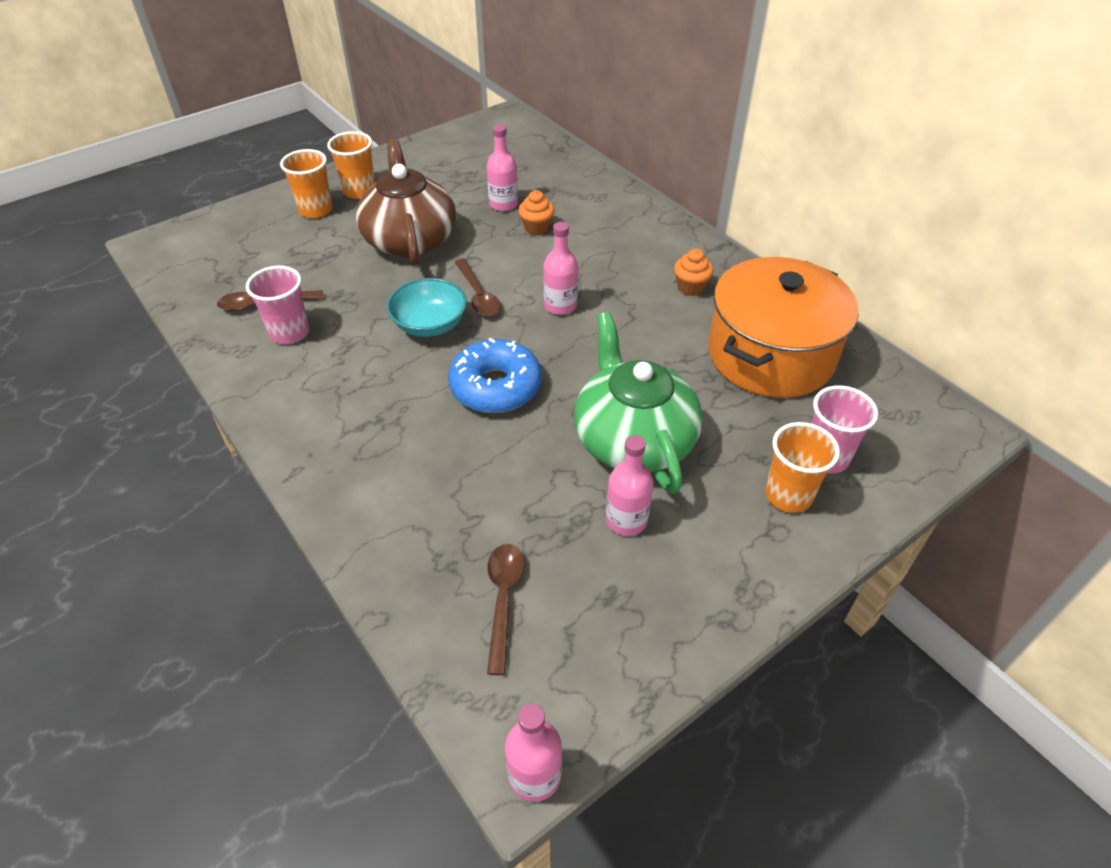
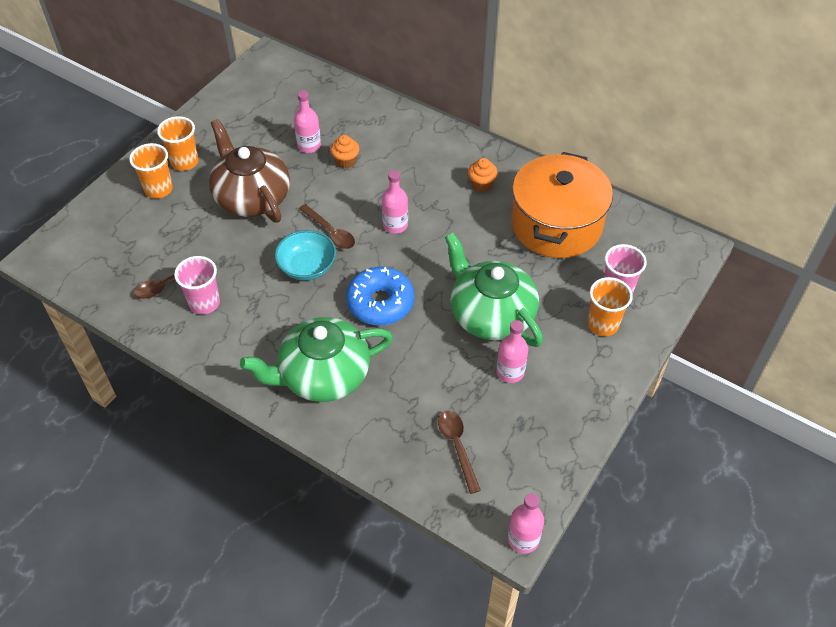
camera: 20 degrees left, 5 degrees up
(377, 451) = (323, 375): none -> green teapot

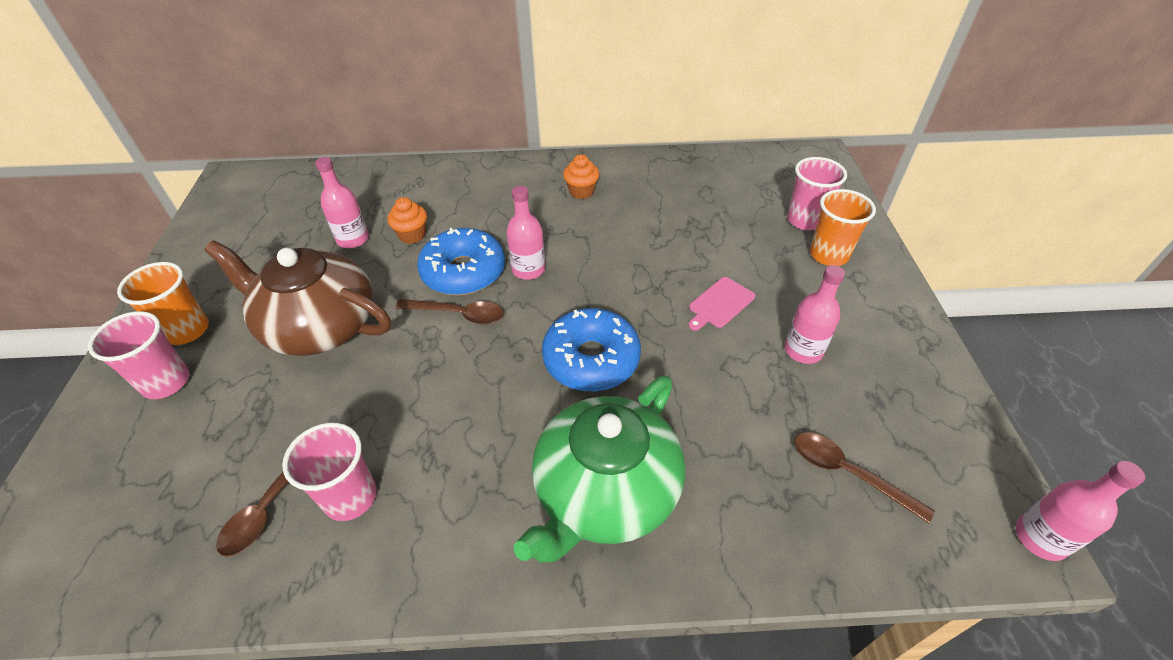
camera: 35 degrees left, 5 degrees down
(158, 189) = (166, 382): orange cup -> pink cup
(307, 267) = (463, 368): turquoise bowl -> none
(355, 205) = (464, 272): none -> blue donut
(491, 314) = (720, 304): green teapot -> pink cutting board
(556, 225) = (688, 192): orange pot -> none

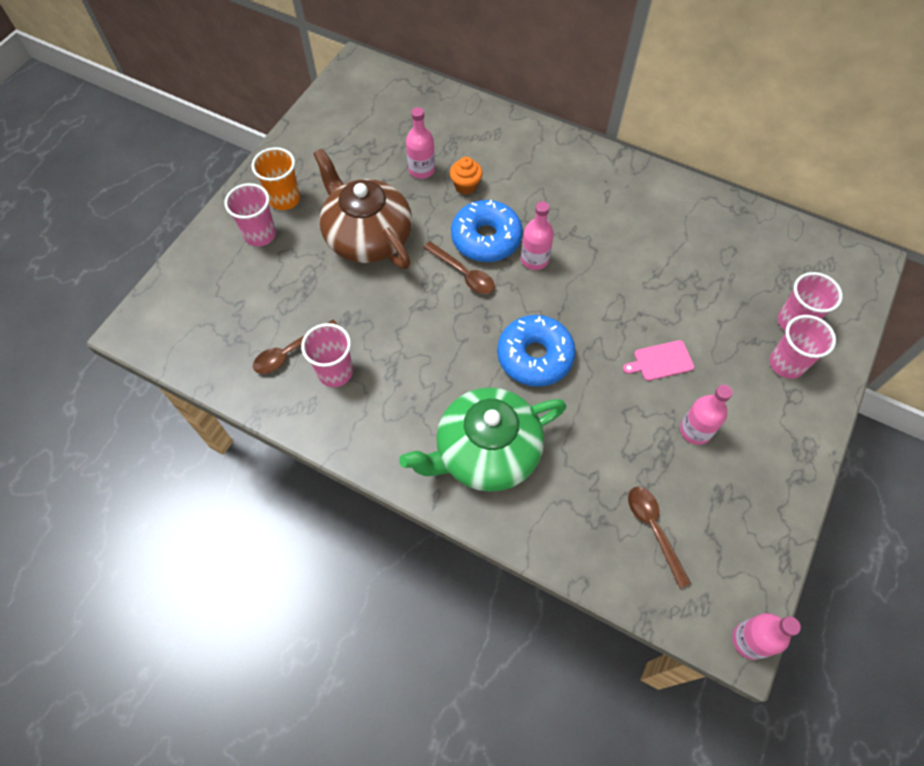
camera: 30 degrees right, 15 degrees up
(581, 192) = (621, 203): orange cupcake -> none
(828, 255) = (786, 364): orange cup -> pink cup

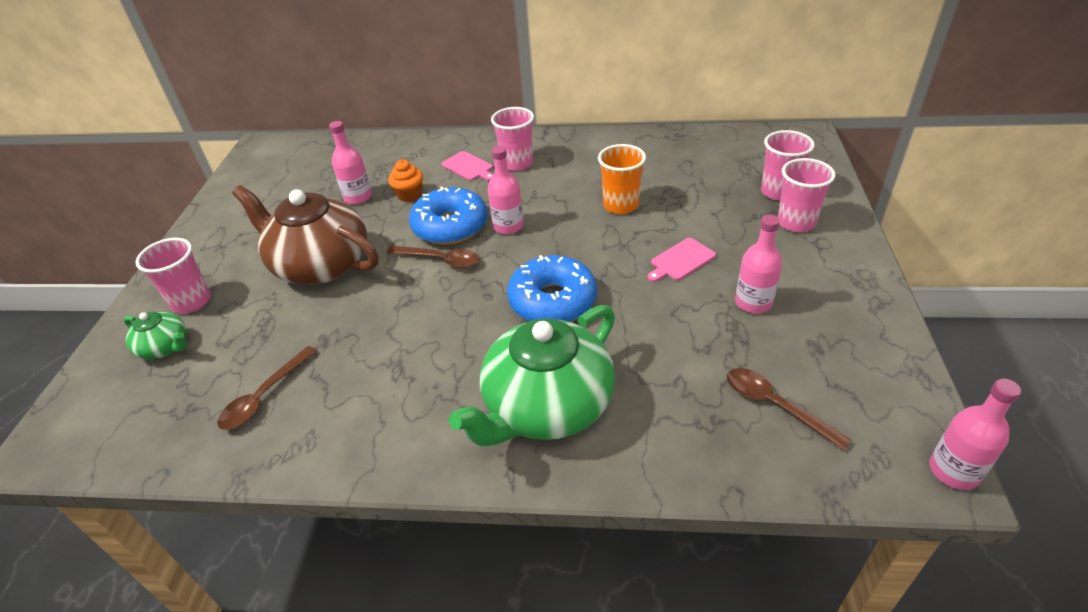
camera: 20 degrees left, 20 degrees down
(232, 273) = (165, 347): none -> green teapot
(284, 199) = (212, 263): orange cup -> orange cup (621, 205)
(335, 372) = (329, 396): pink cup -> pink cup (517, 163)
(530, 171) = (468, 167): none -> pink cutting board

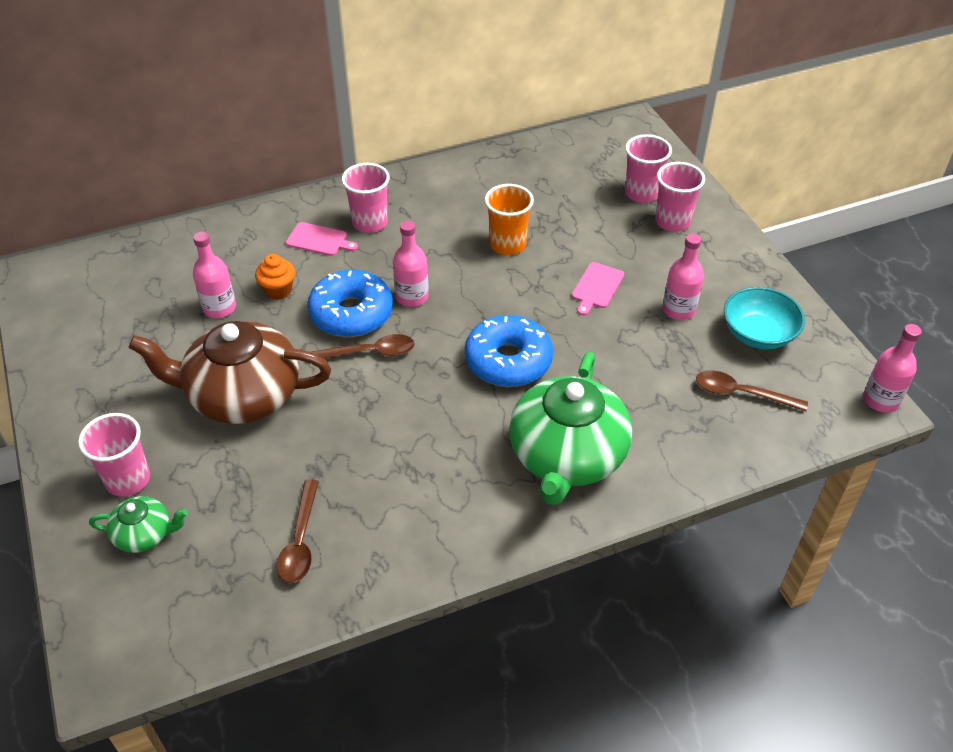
camera: 30 degrees left, 5 degrees up
(830, 351) = (758, 334): none -> turquoise bowl

